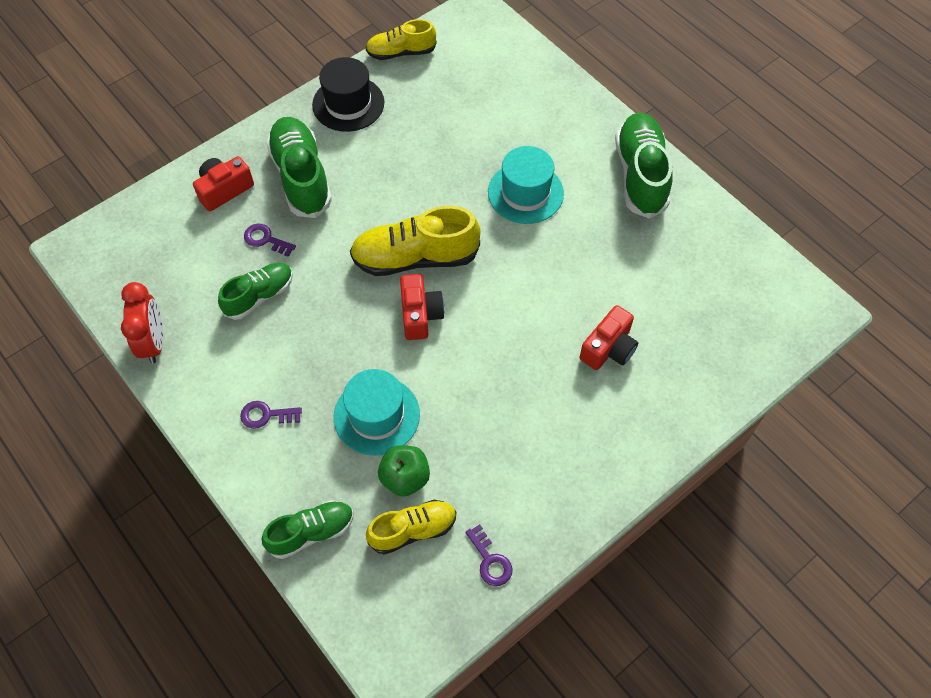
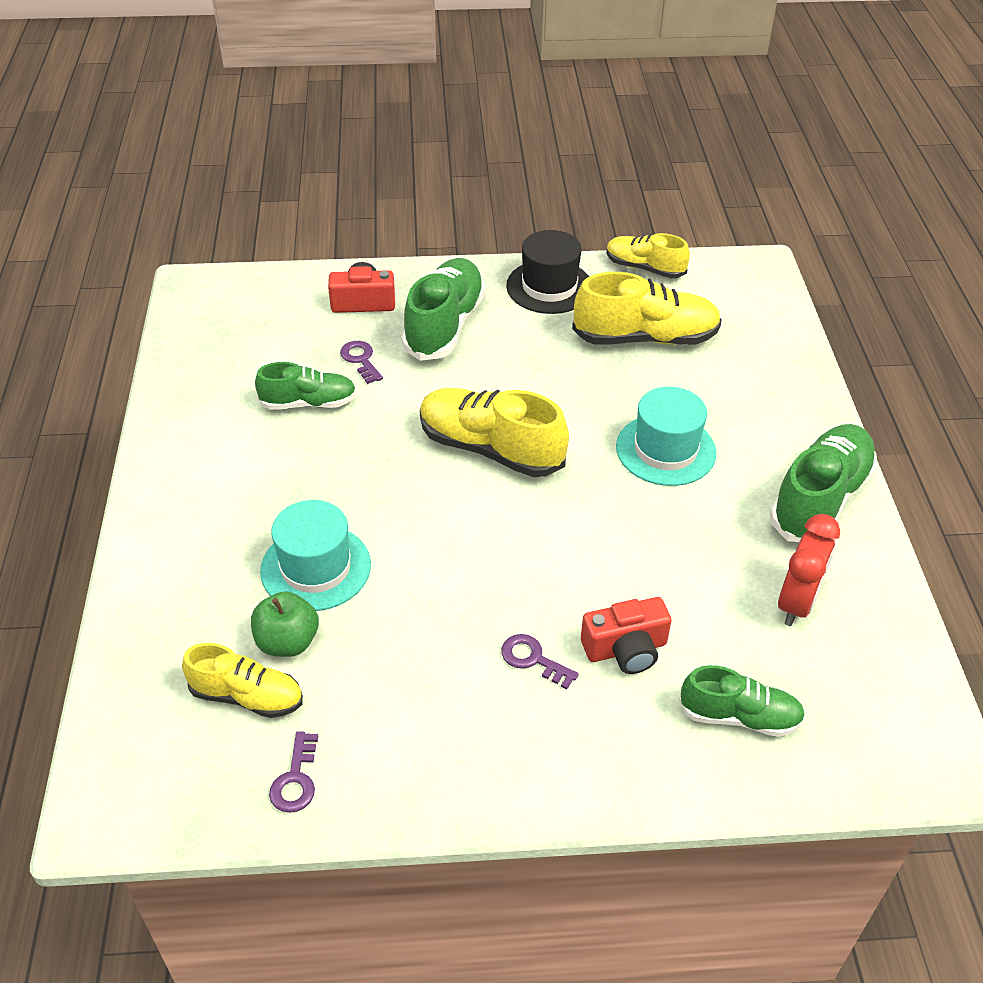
camera: 35 degrees right, 15 degrees down
(153, 342) = (180, 391): red clock -> red clock (797, 603)
(266, 415) = (214, 506): purple key -> purple key (533, 659)
(311, 532) = (151, 634): green shoe -> green shoe (739, 716)
(420, 314) = (447, 501): red camera -> none
(446, 112) = (645, 338): none -> yellow shoe

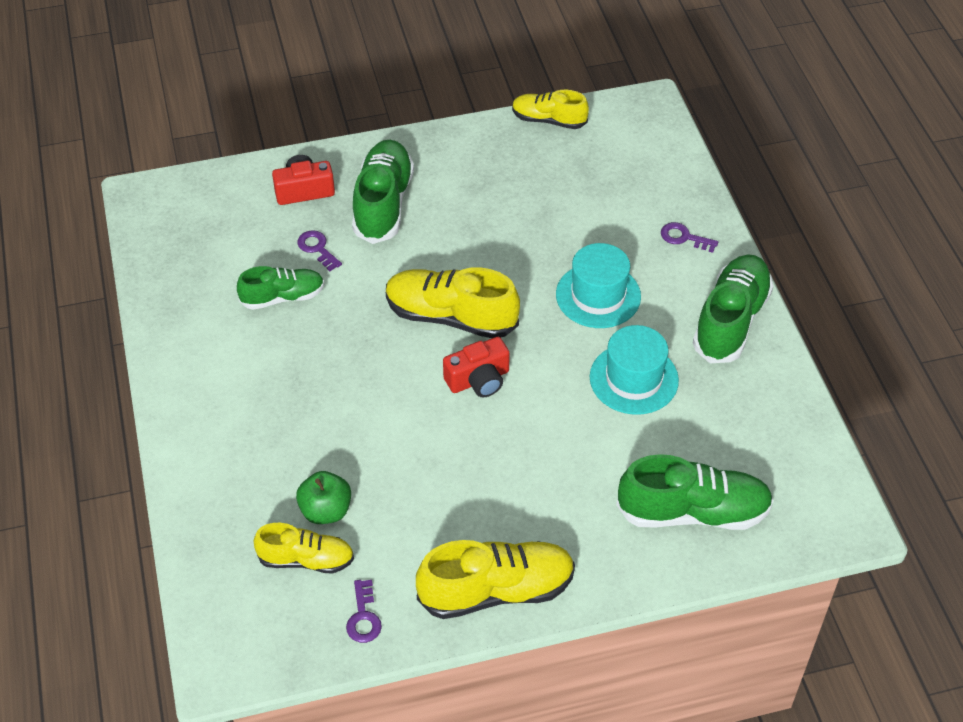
camera: 10 degrees left, 5 degrees up
(316, 567) = (331, 445): turquoise hat -> turquoise hat (634, 379)
(533, 659) = (525, 493): purple key -> purple key (684, 237)
(549, 287) = (468, 151): black hat -> none
(626, 649) = (596, 473): red camera -> red camera (478, 380)
(645, 338) = (562, 191): yellow shoe -> yellow shoe (496, 590)
(739, 716) = (693, 512): green shoe -> green shoe, size x1.61
(797, 603) = (724, 413): red clock -> none

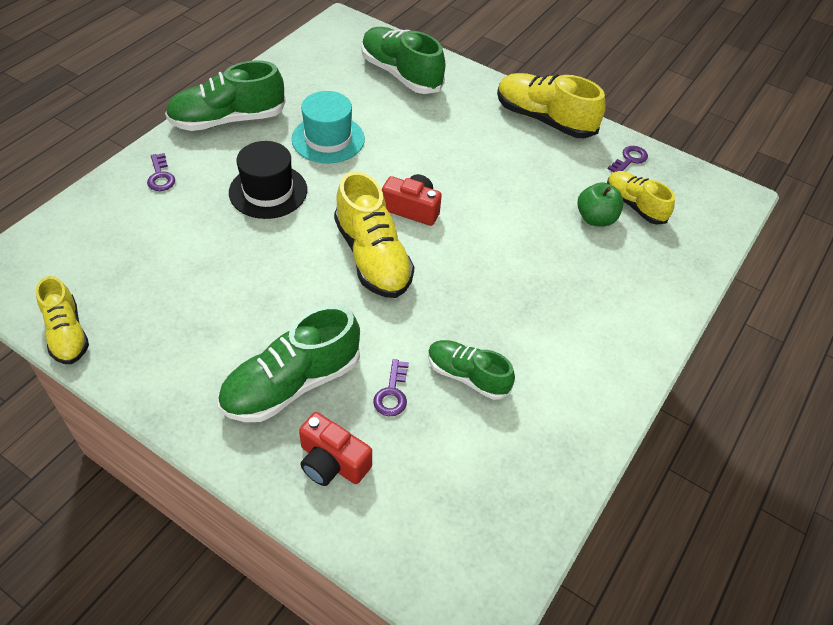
camera: 135 degrees left, 0 degrees up
(598, 295) = (268, 191): turquoise hat -> black hat

